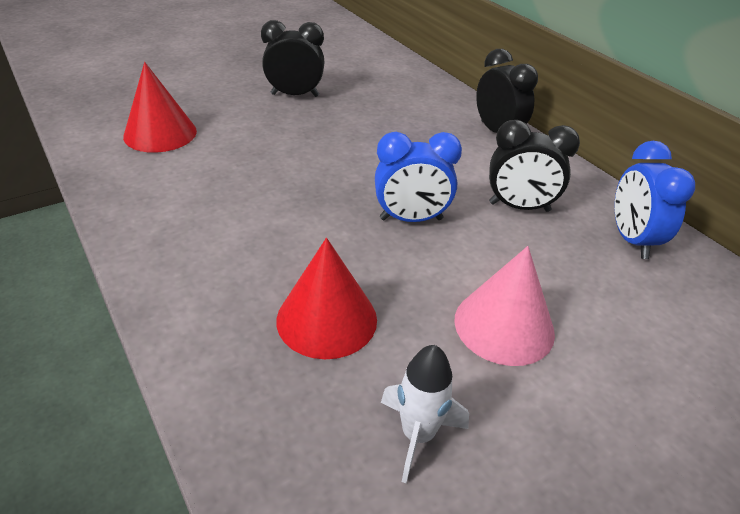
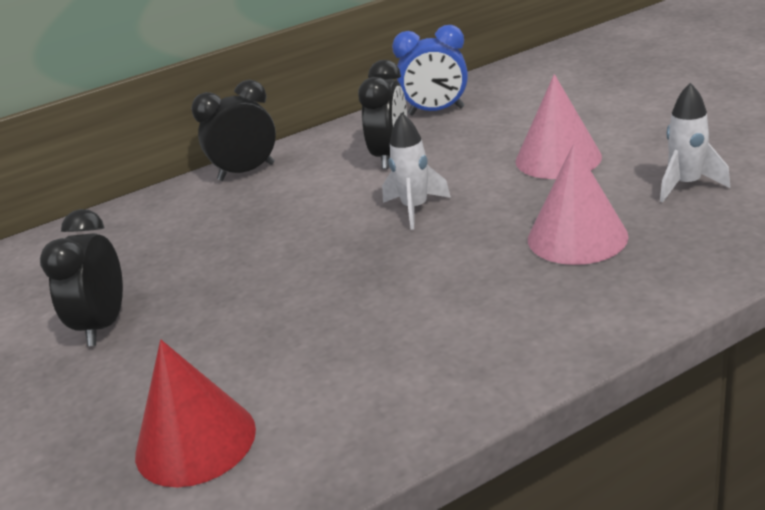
camera: 80 degrees left, 10 degrees down
(326, 319) = (577, 237): red cone -> pink cone
(411, 219) = (415, 209): blue clock -> white rocket

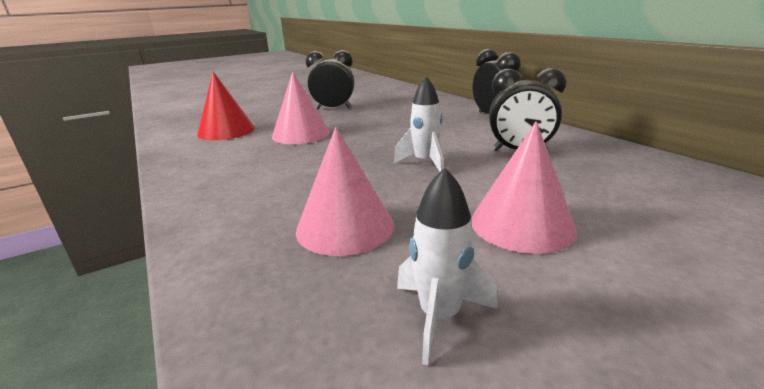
camera: 85 degrees right, 5 degrees down
(262, 331) = (301, 134): none -> pink cone
(436, 111) = (628, 164): blue clock -> none

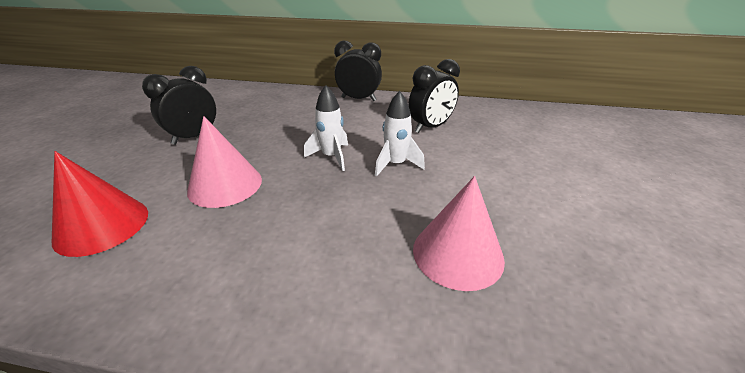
camera: 50 degrees left, 10 degrees up
(439, 316) = (603, 271): white rocket -> white rocket (331, 157)
(521, 224) = (525, 184): pink cone -> none

